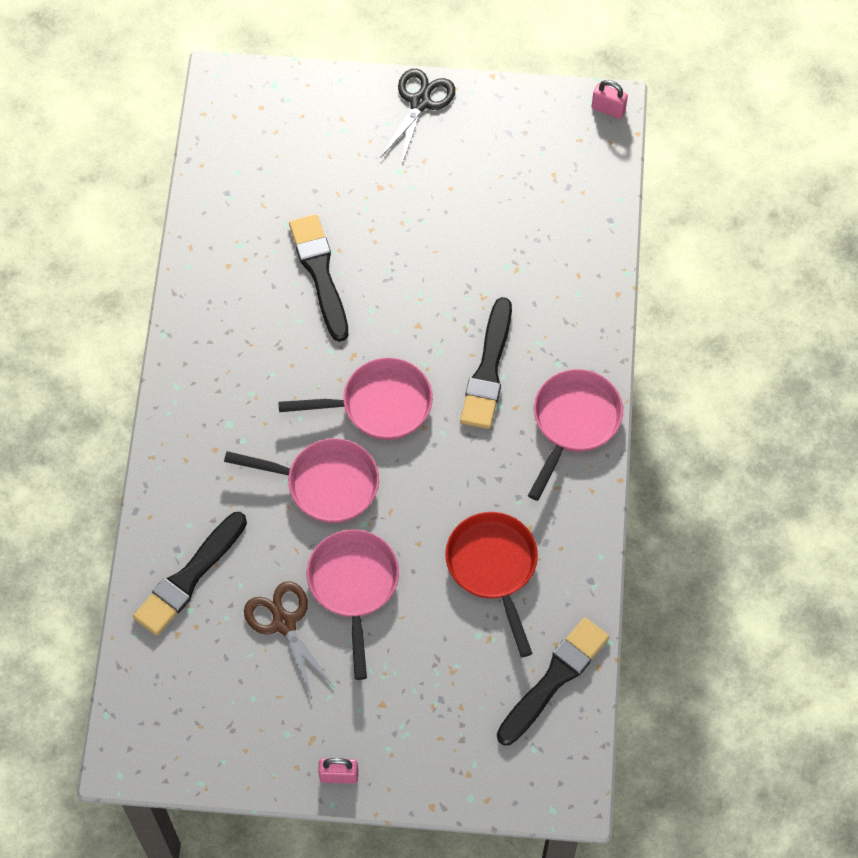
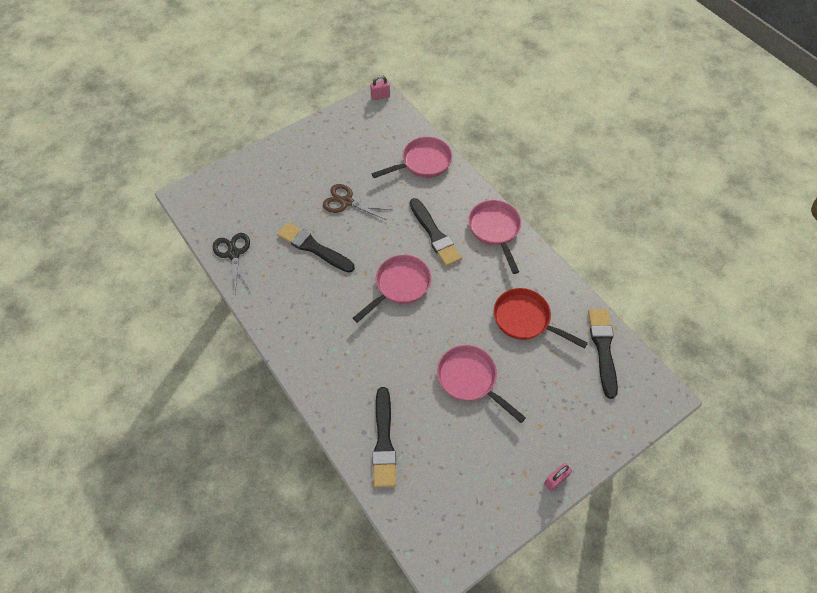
camera: 40 degrees left, 5 degrees down
(284, 623) = (454, 425): brown scissors -> brown scissors (346, 202)
(325, 484) = (409, 341): pink pan -> pink pan (422, 162)
(420, 102) = (292, 145): black scissors -> black scissors (233, 254)

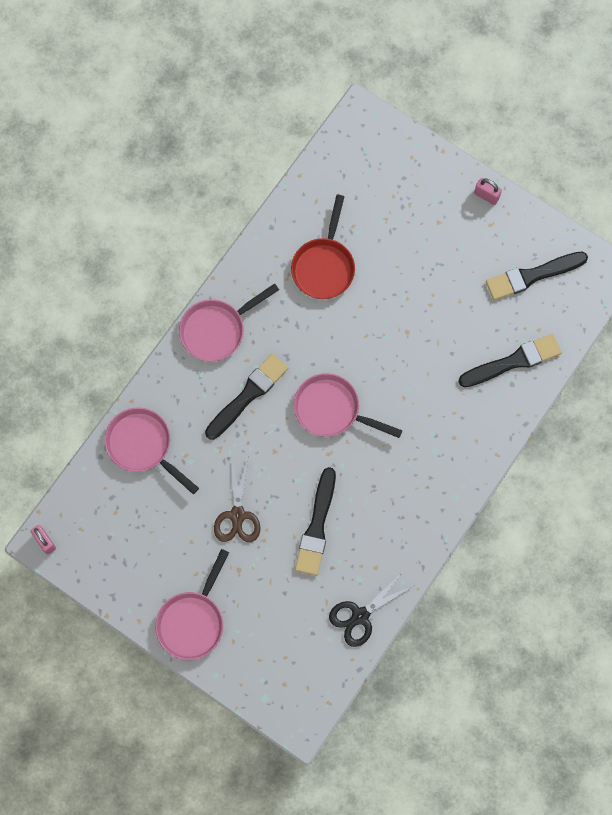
camera: 110 degrees left, 15 degrees up
(470, 379) = (415, 301): pink pan -> pink pan (193, 621)
(603, 348) = (329, 183): black brush -> black brush (532, 276)

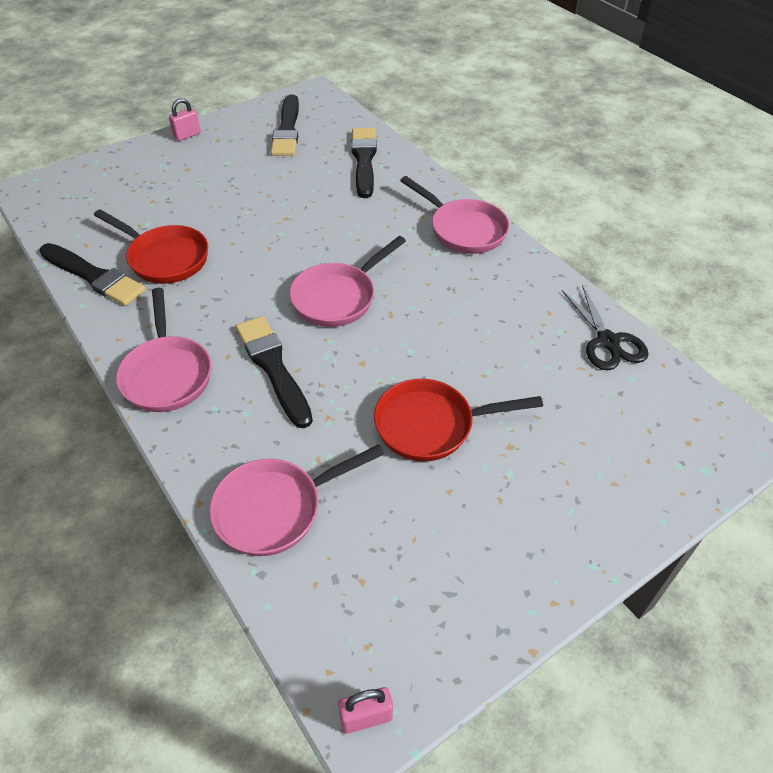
camera: 70 degrees left, 25 degrees down
(193, 621) = (572, 525): pink pan -> pink pan (463, 229)
(237, 515) = (431, 425): brown scissors -> red pan
(317, 526) = (478, 350): black brush -> black brush (94, 276)

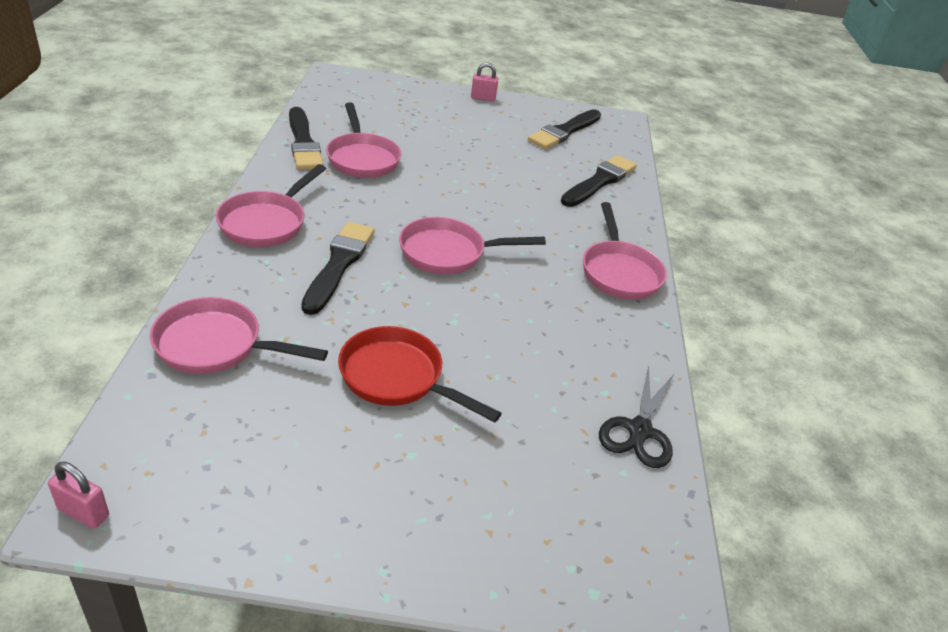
camera: 35 degrees right, 10 degrees down
(165, 258) = (362, 158): red pan -> pink pan

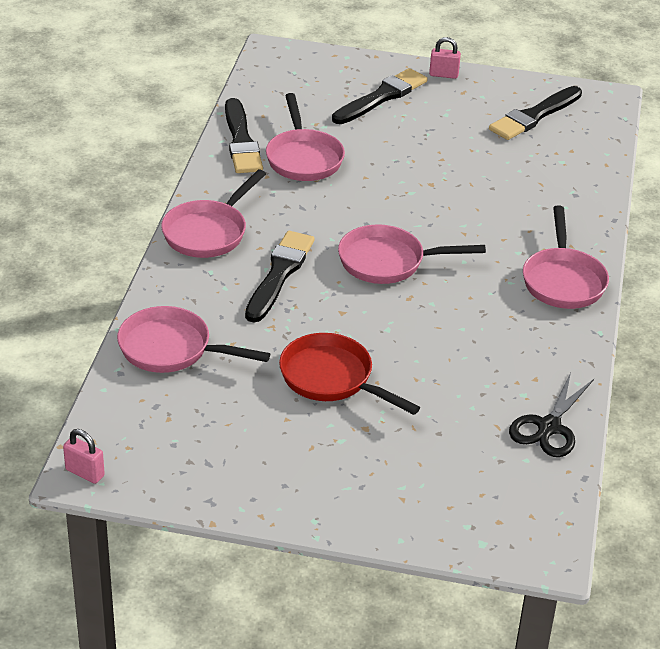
camera: 10 degrees right, 0 degrees up
(599, 181) = (563, 178): black brush -> black brush (381, 97)

